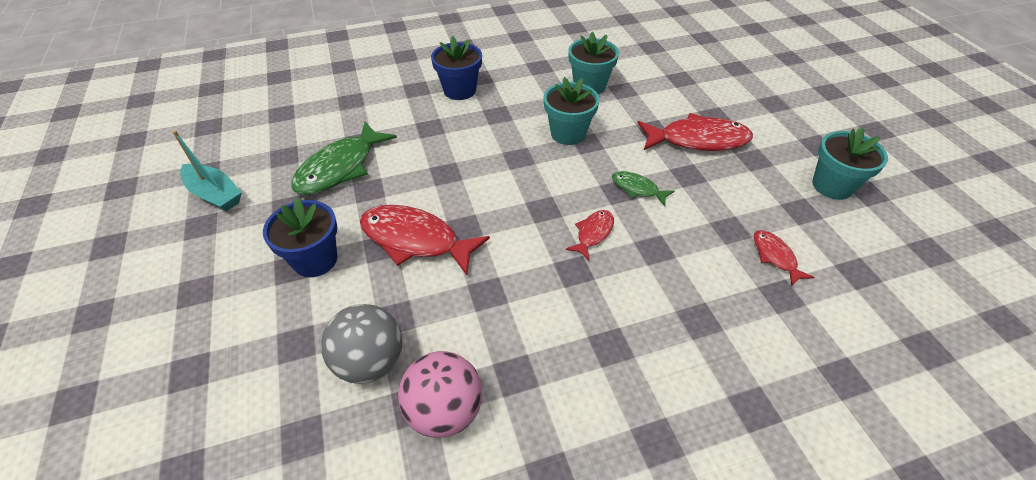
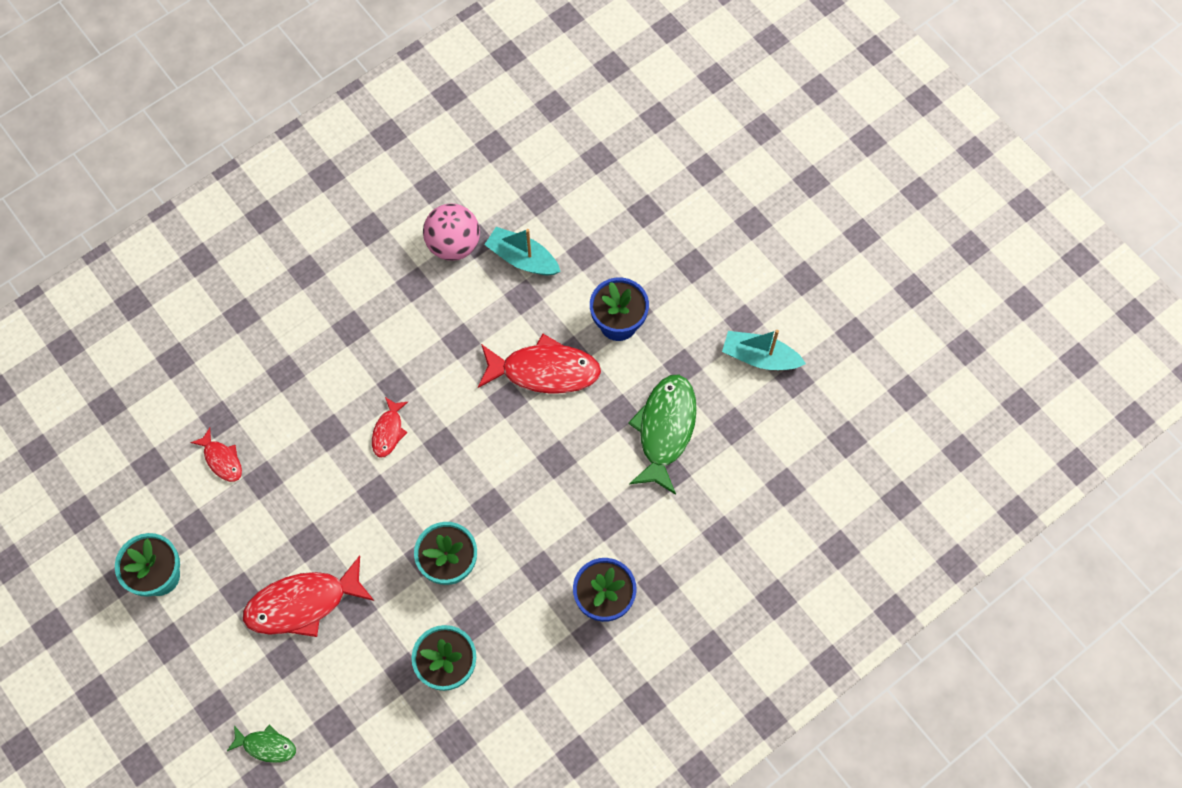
camera: 160 degrees right, 20 degrees up
(370, 362) = (522, 258): grey ball -> turquoise boat
(637, 189) = (358, 503): green fish -> green fish (266, 746)

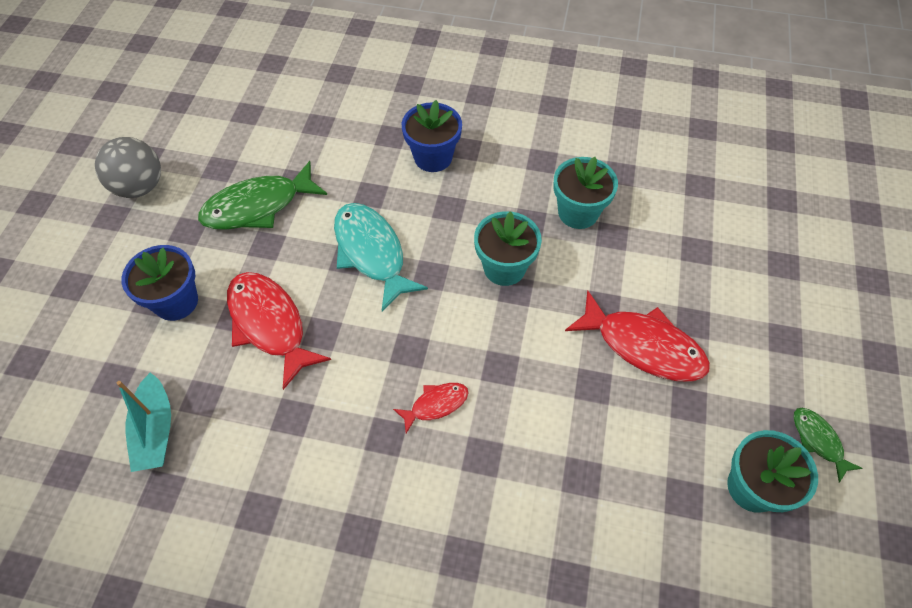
camera: 130 degrees left, 10 degrees down
(222, 460) = (602, 535): red fish -> none
(266, 746) = (762, 281): green fish -> green fish (818, 441)
(453, 244) = (181, 511): pink ball -> none
(547, 480) = (371, 253): none -> turquoise fish
(760, 357) = (140, 187): turquoise boat -> grey ball

